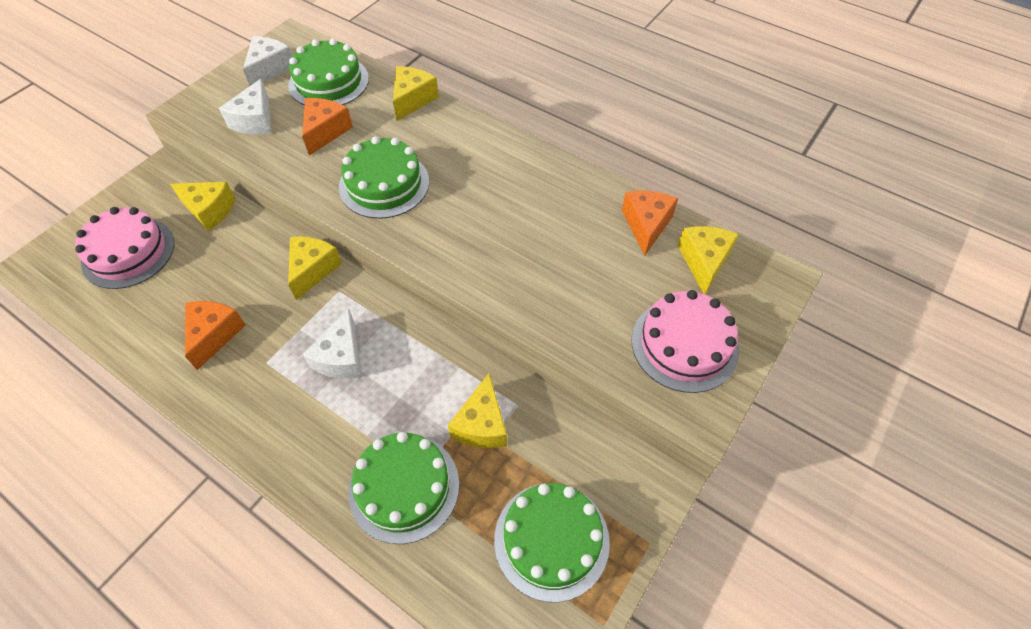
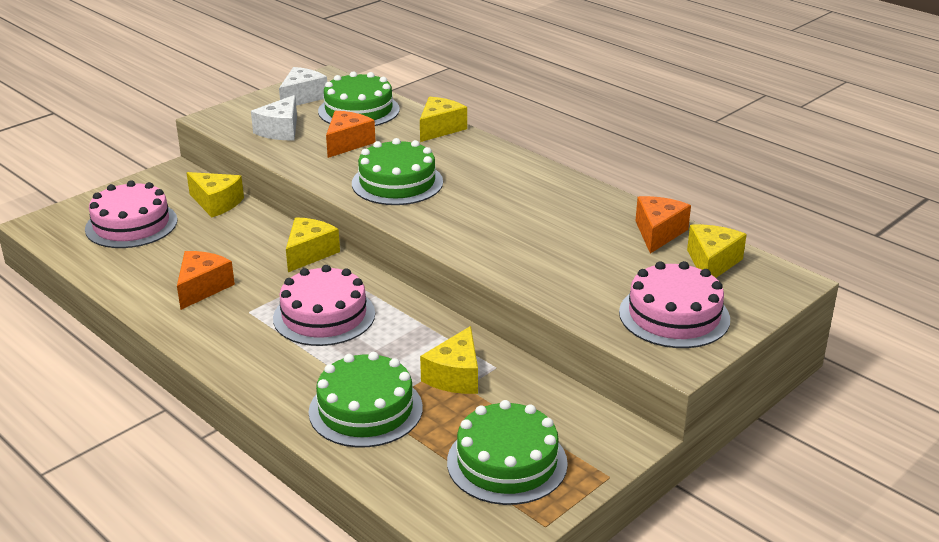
camera: 10 degrees right, 25 degrees down
(341, 357) = (324, 316): white cheese -> pink cake

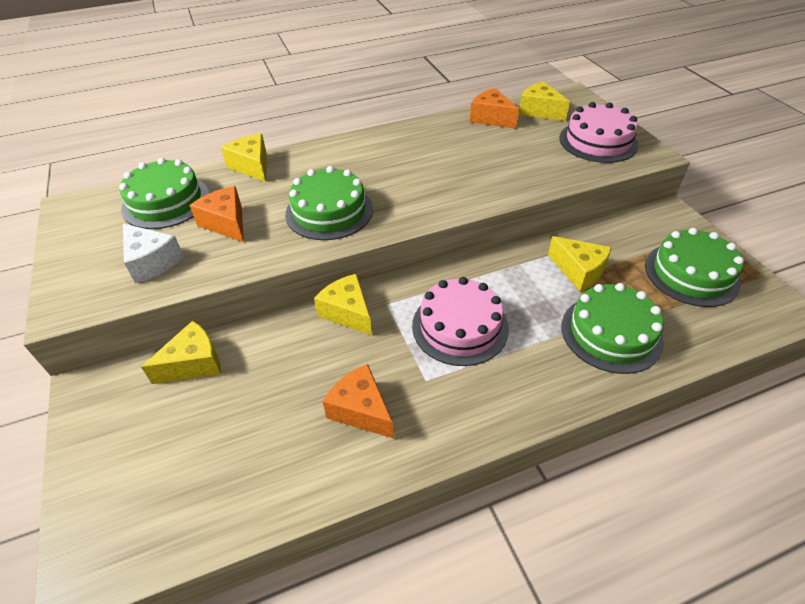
camera: 65 degrees left, 15 degrees up
(131, 224) = (175, 455): pink cake -> none
(302, 97) = (94, 231): white cheese -> none

